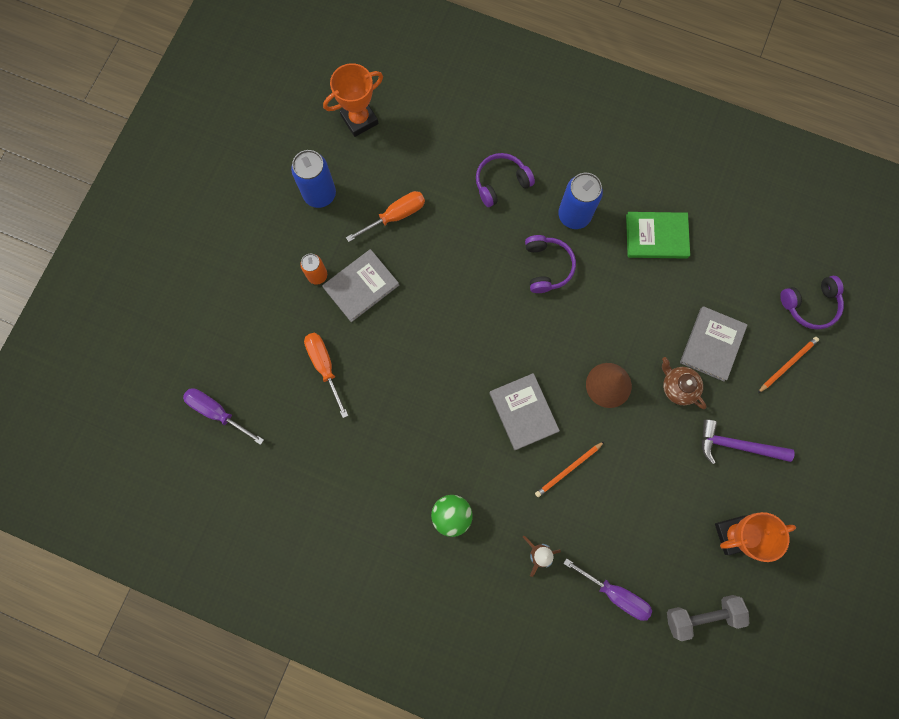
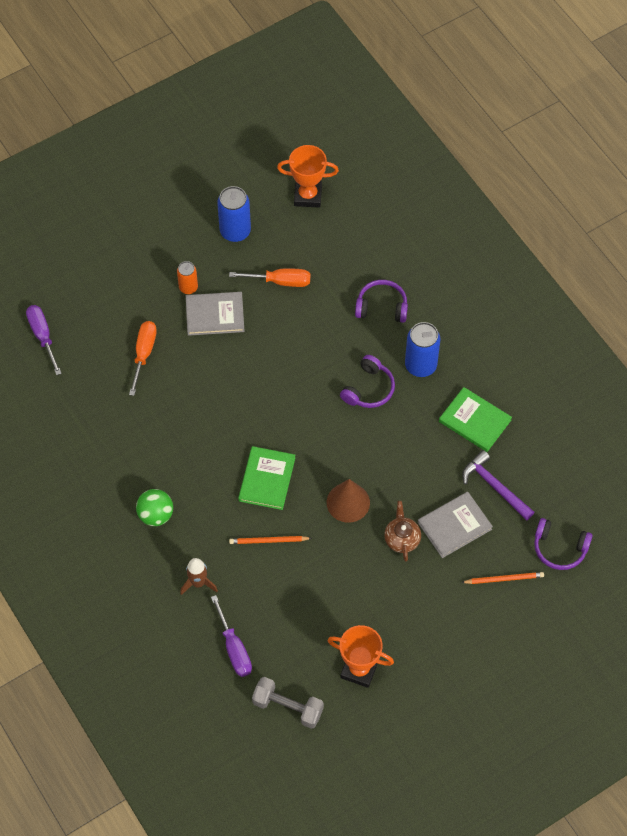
camera: 35 degrees right, 15 degrees down
(523, 412) = (267, 479): grey book -> green book
(737, 445) = (414, 609): purple hammer -> purple hammer (494, 486)

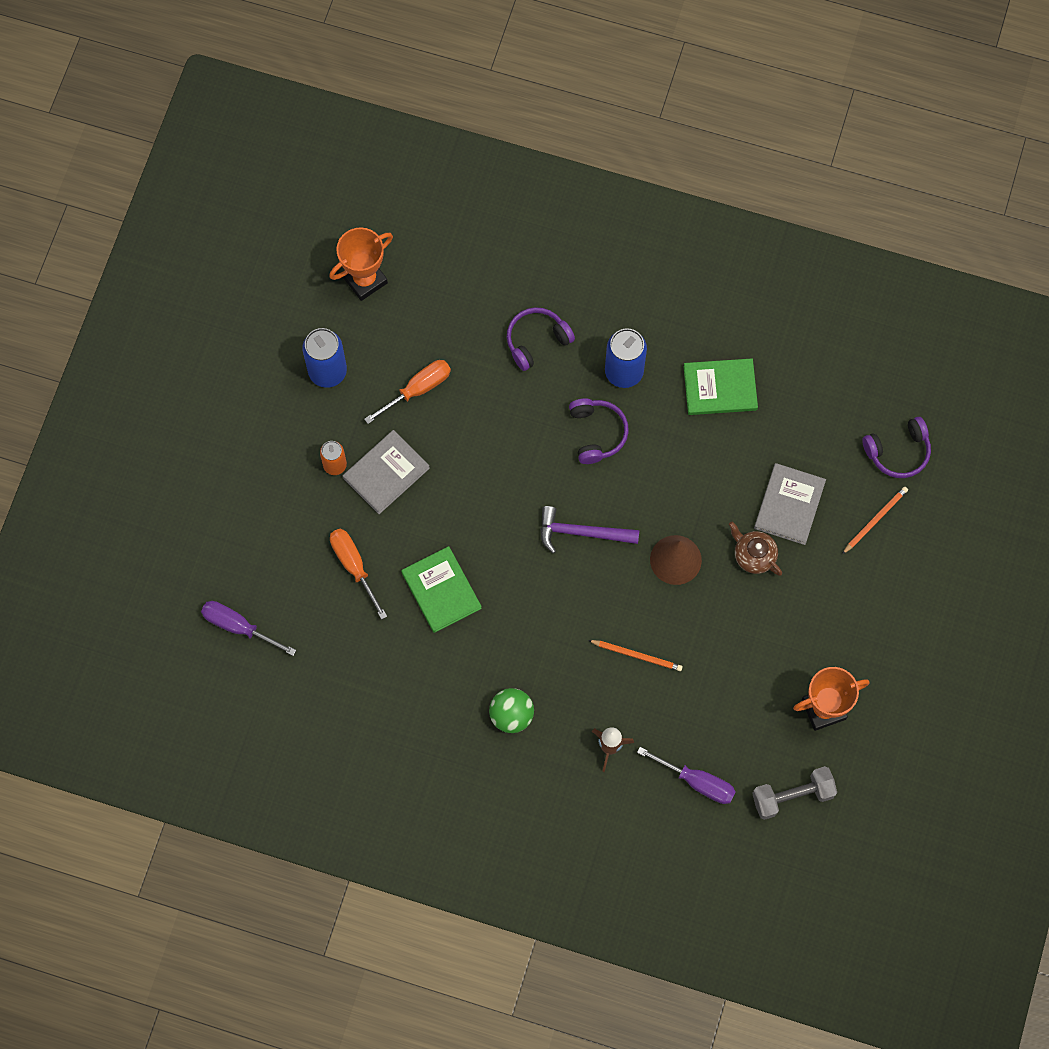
camera: 40 degrees left, 10 degrees up
(267, 479) = (582, 597): green book -> green book (441, 590)
(268, 541) = (637, 655): orange pencil -> orange pencil turned 120 degrees counterclockwise
(494, 486) = (792, 438): purple hammer -> purple hammer (581, 532)

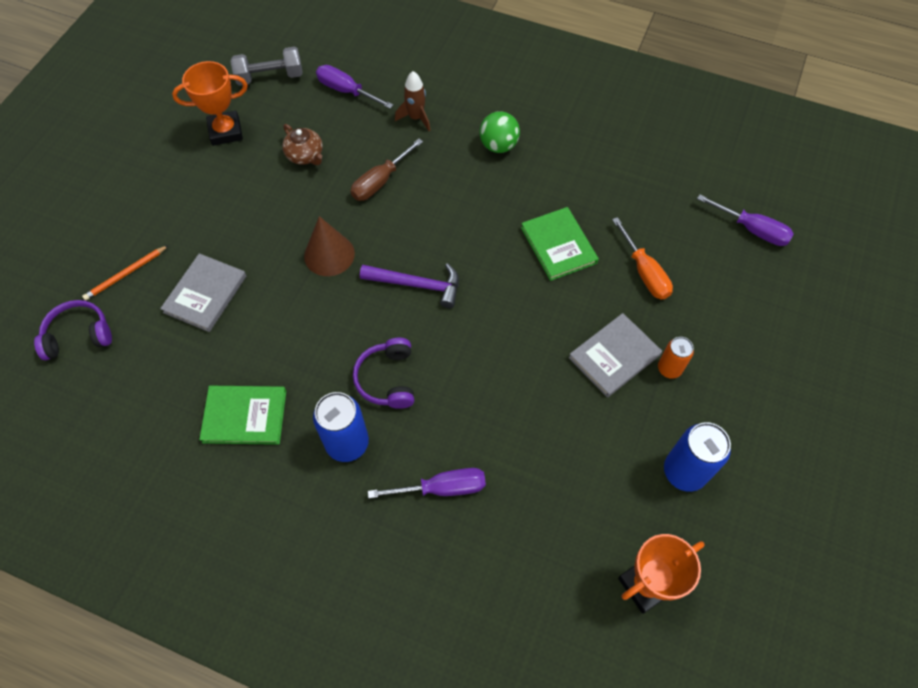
camera: 175 degrees left, 10 degrees down
(417, 390) = (581, 442): orange screwdriver -> none
(536, 340) = (441, 488): purple headphones -> purple screwdriver
(637, 655) = (380, 181): orange pencil -> brown screwdriver
(754, 555) = (253, 253): brown teapot -> brown teapot (305, 155)

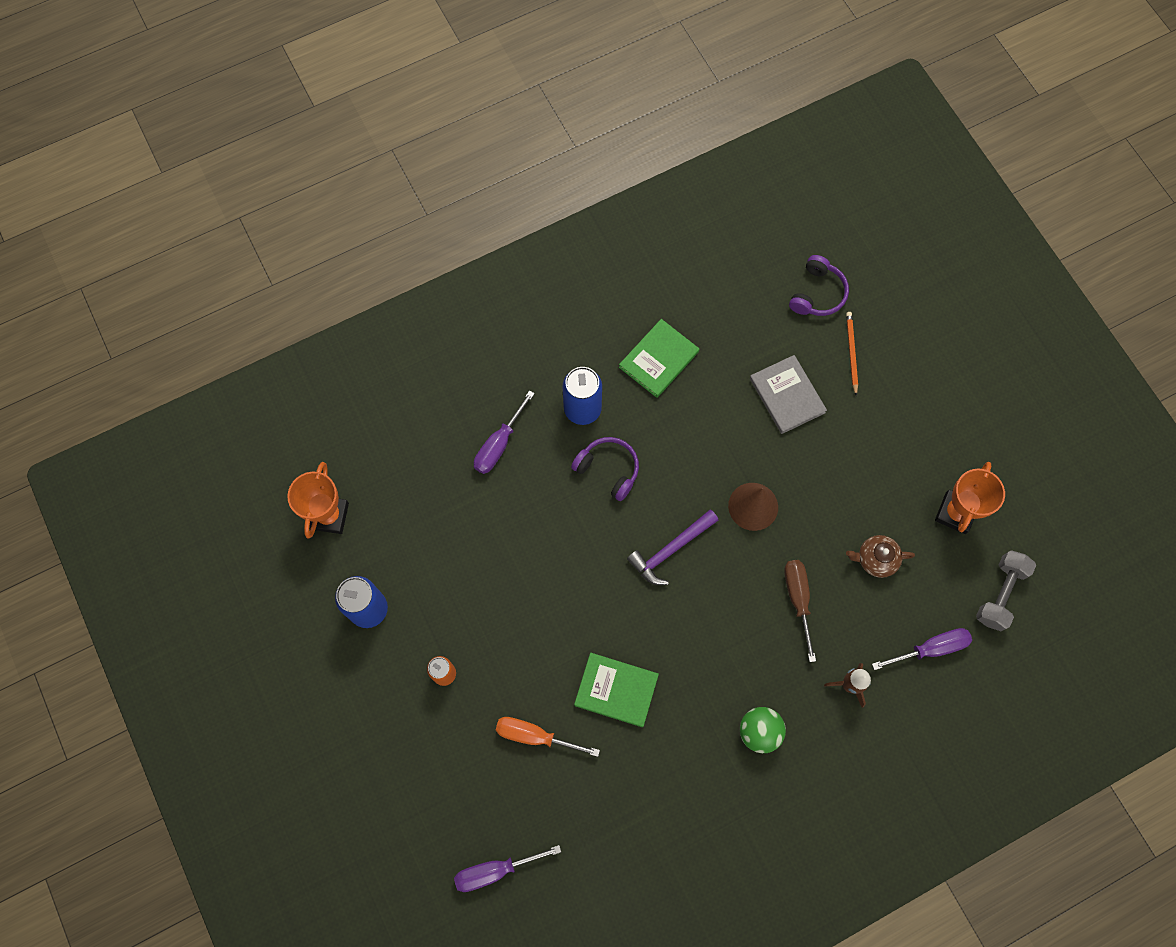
camera: 130 degrees right, 10 degrees up
(614, 356) = (488, 643): grey book -> none

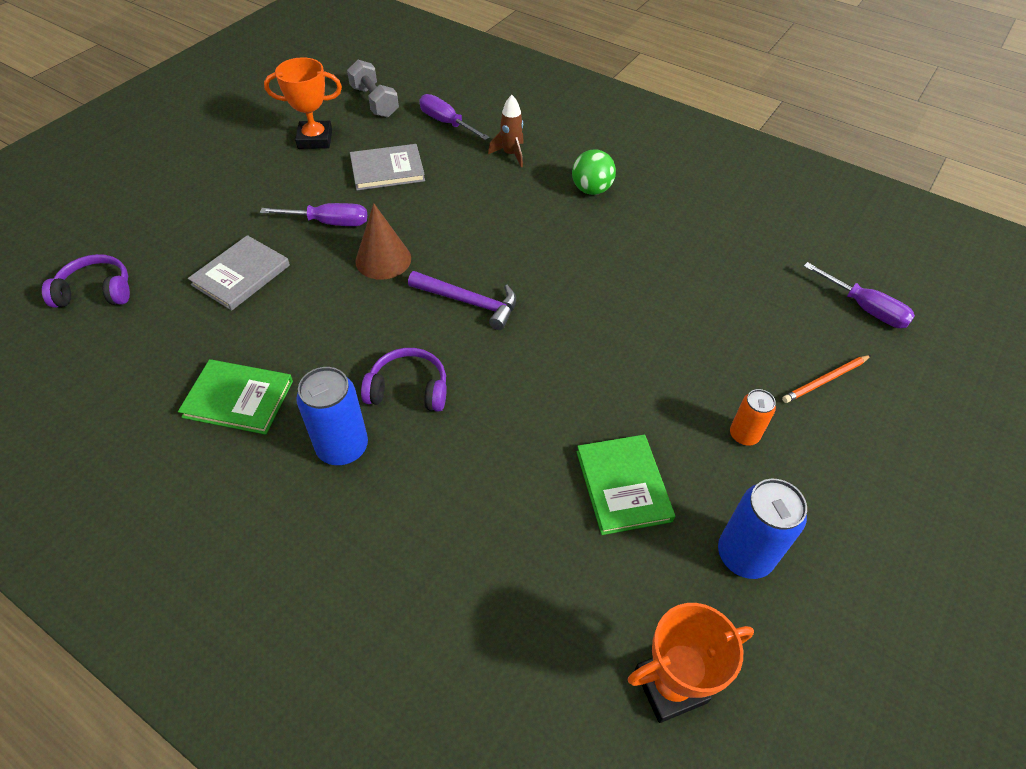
camera: 120 degrees left, 20 degrees down
(499, 444) = (438, 517): purple screwdriver -> purple screwdriver (328, 222)
(535, 736) = (730, 330): orange screwdriver -> none
(608, 469) = (408, 389): purple headphones -> purple headphones turned 90 degrees clockwise
(616, 690) = (636, 289): green book -> green book (623, 485)
(798, 600) = (458, 203): brown screwdriver -> none
(851, 352) = (167, 245): orange pencil -> orange pencil (825, 380)
(875, 559) = (387, 170): brown teapot -> grey book
(1000, 594) = (374, 102): grey dumbbell -> grey dumbbell turned 60 degrees clockwise

